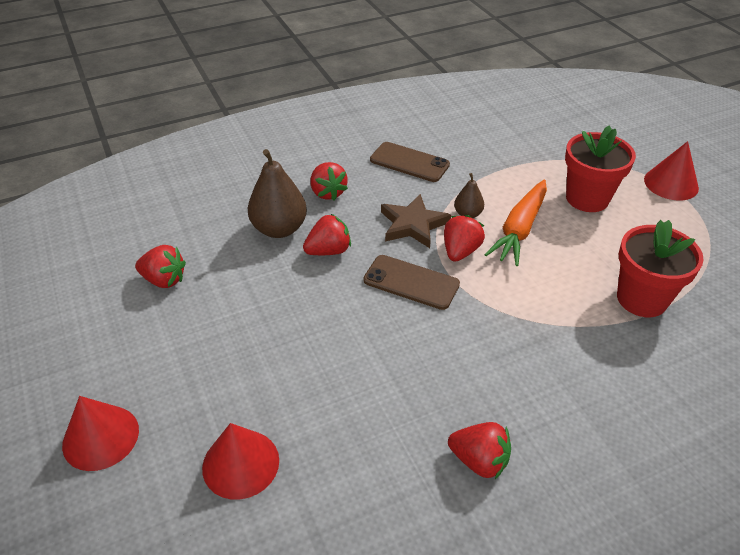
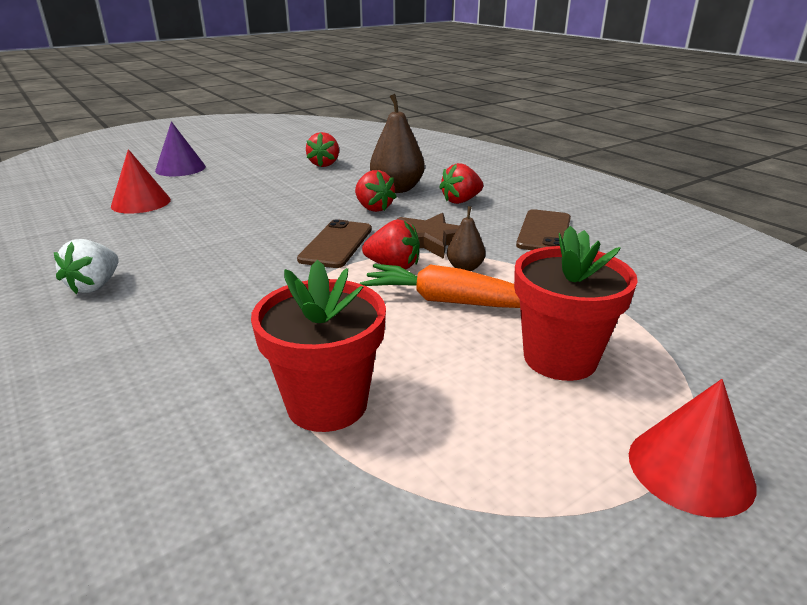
camera: 80 degrees right, 15 degrees down
(100, 437) = (180, 168): red cone -> purple cone
(479, 460) = (95, 286): red strawberry -> white strawberry

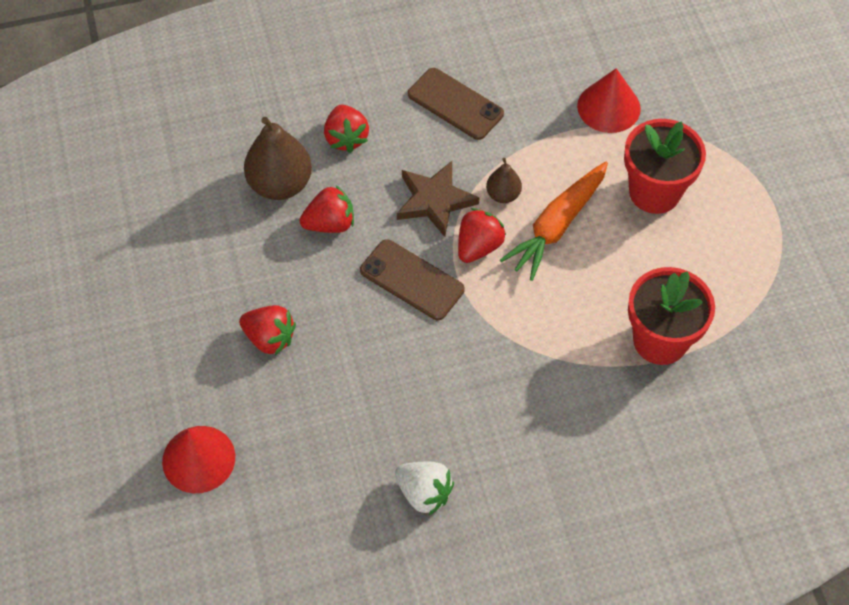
camera: 70 degrees left, 30 degrees up
(180, 168) = (71, 411): purple cone -> none
(324, 164) = (145, 236): red strawberry -> red strawberry (269, 338)
(690, 469) = (768, 184): red cone -> red cone (608, 107)

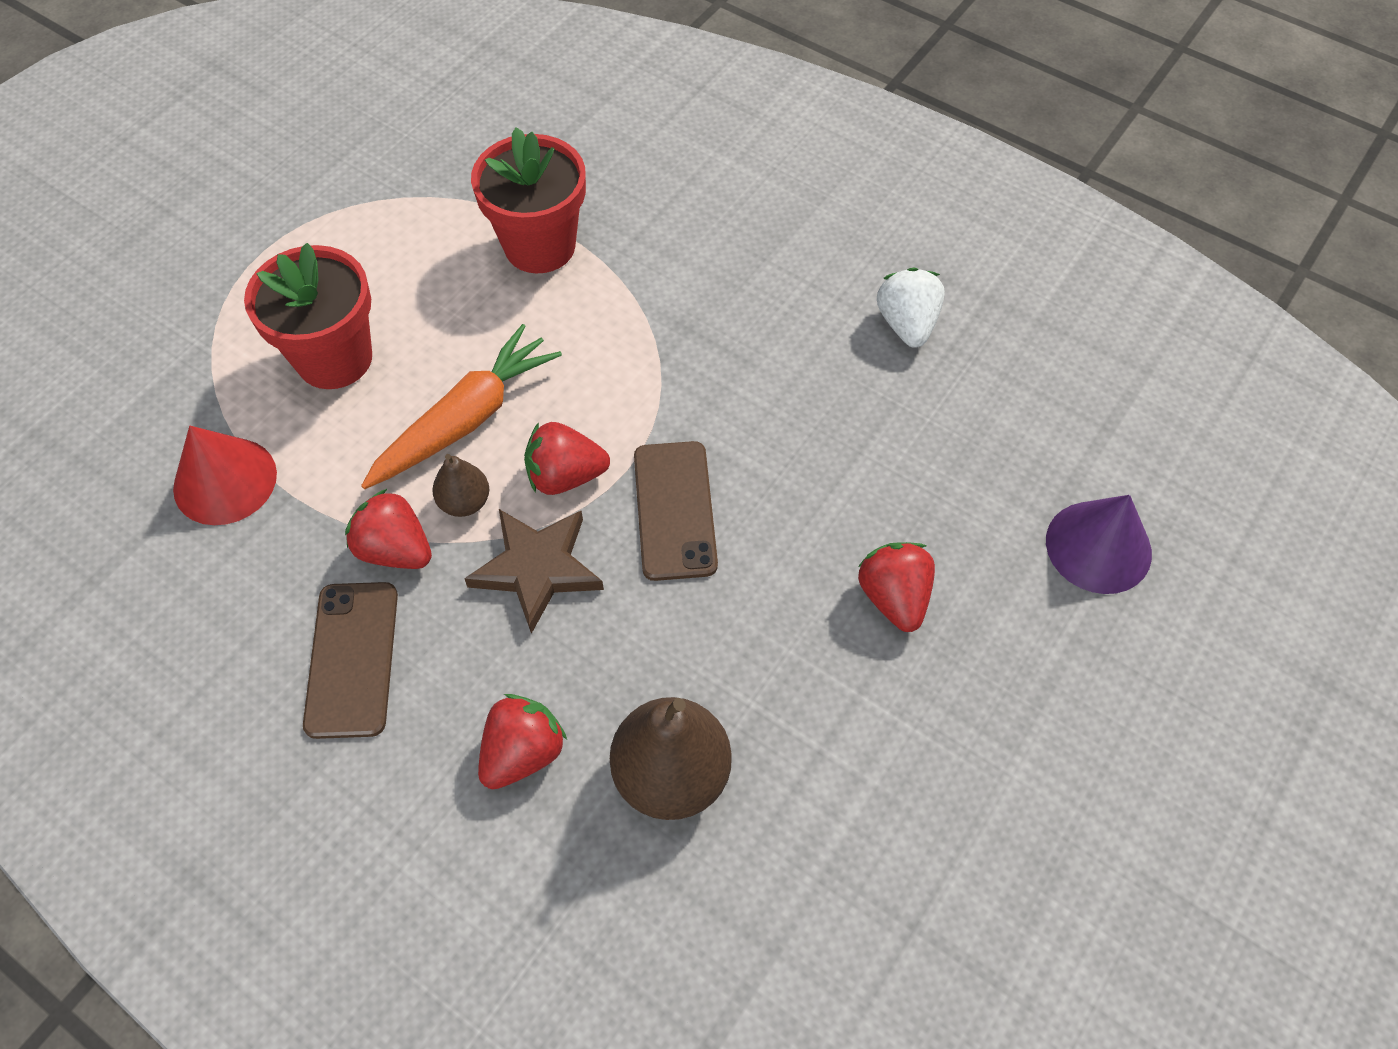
camera: 130 degrees left, 0 degrees up
(198, 459) = (1098, 546): red cone -> purple cone
(330, 224) = (677, 661): red strawberry -> red strawberry (395, 549)
(557, 226) = (466, 419): orange carrot -> orange carrot turned 45 degrees counterclockwise

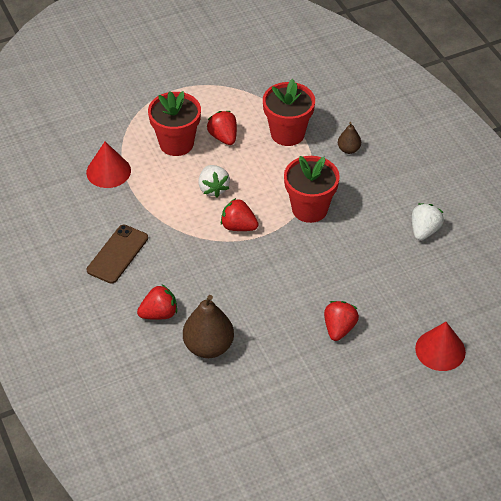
camera: 30 degrees right, 10 degrees down
(395, 549) = (156, 224): red strawberry -> red strawberry (223, 137)
(465, 502) = (193, 218): brown pear -> brown pear (348, 149)
(466, 419) = (213, 188): orange carrot -> white strawberry
(537, 568) = (205, 254): brown star -> none
(675, 510) = (273, 258): brown phone -> none
(677, 376) = (309, 209): none -> red flower pot
(1098, 546) = (440, 350): purple cone -> red cone

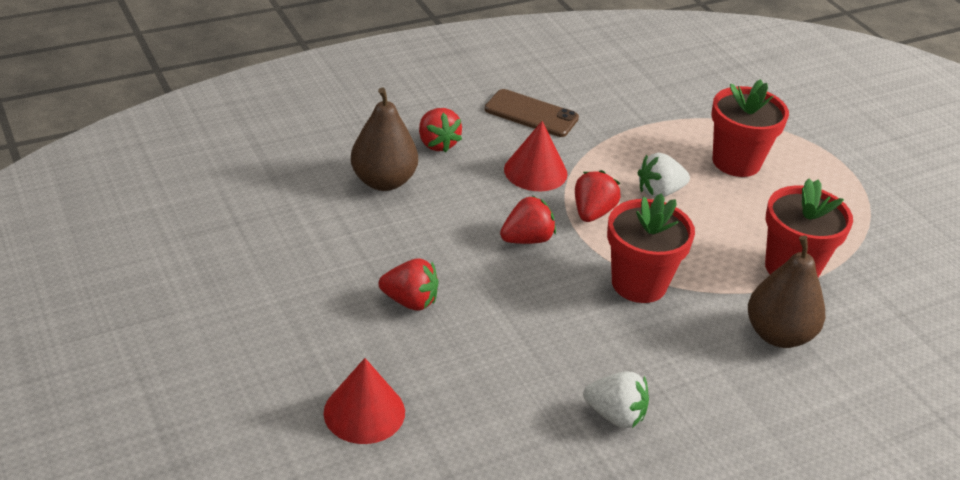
camera: 85 degrees right, 10 degrees down
(108, 171) = (669, 107): red cone -> red cone (535, 171)
(223, 137) = (762, 204): red strawberry -> red strawberry (527, 239)
(348, 149) = (778, 334): brown pear -> brown pear, size x1.90

